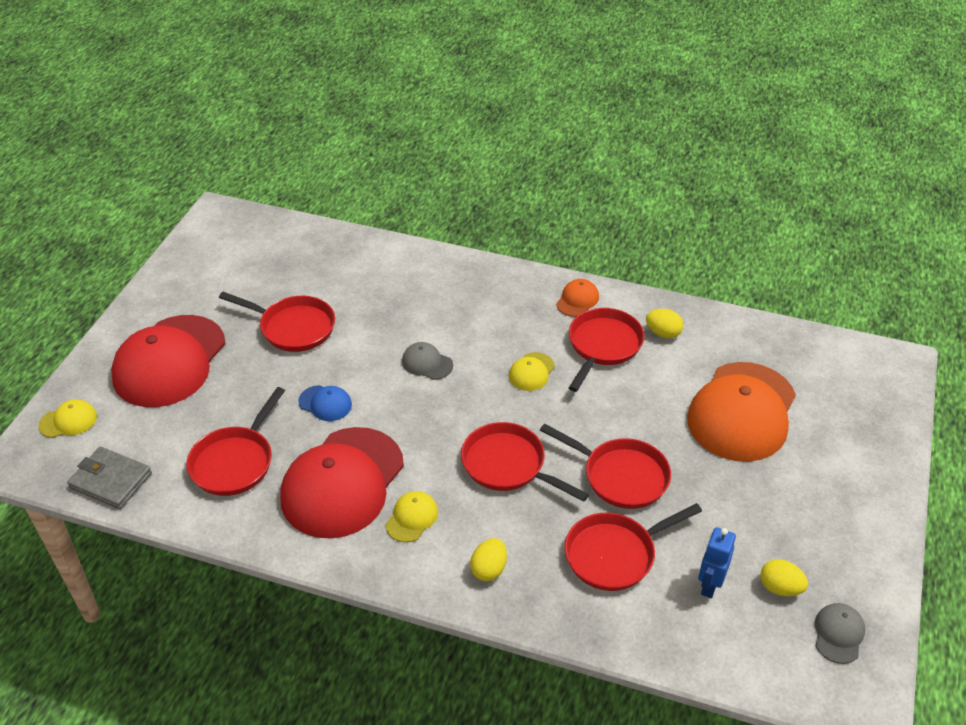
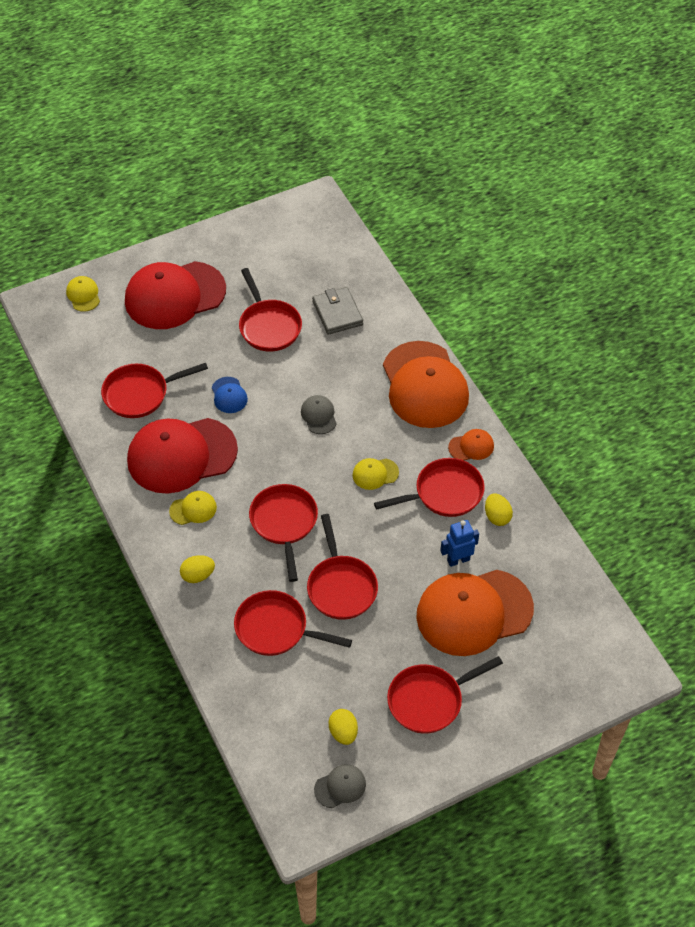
camera: 45 degrees right, 10 degrees up
(68, 421) = (83, 295): yellow cap -> yellow cap turned 135 degrees counterclockwise
(111, 480) = (67, 353): grey wallet -> grey wallet (337, 313)
(484, 283) = (424, 385): none -> orange cap
(709, 585) = (305, 694): blue robot -> blue robot (458, 560)
(803, 503) = (429, 700): none -> red pan

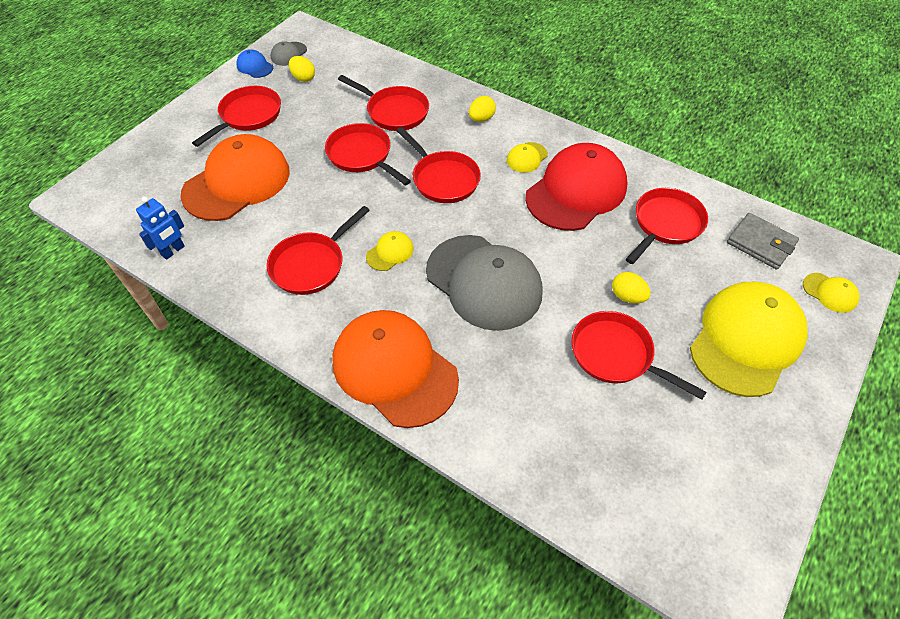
camera: 150 degrees right, 0 degrees up
(174, 295) = (746, 340): red cap -> yellow cap
(229, 395) = (586, 261): blue cap -> blue cap (255, 66)
(276, 629) = (394, 112): red pan -> red pan turned 45 degrees clockwise
(319, 415) = (484, 282): grey cap -> grey cap, size x2.39
(337, 313) = (556, 413): grey wallet -> grey wallet (760, 243)
(458, 560) = (269, 214): blue robot -> blue robot (173, 251)
(471, 446) = (305, 323): orange cap -> none
(497, 516) = (247, 266): yellow egg -> yellow egg (627, 296)

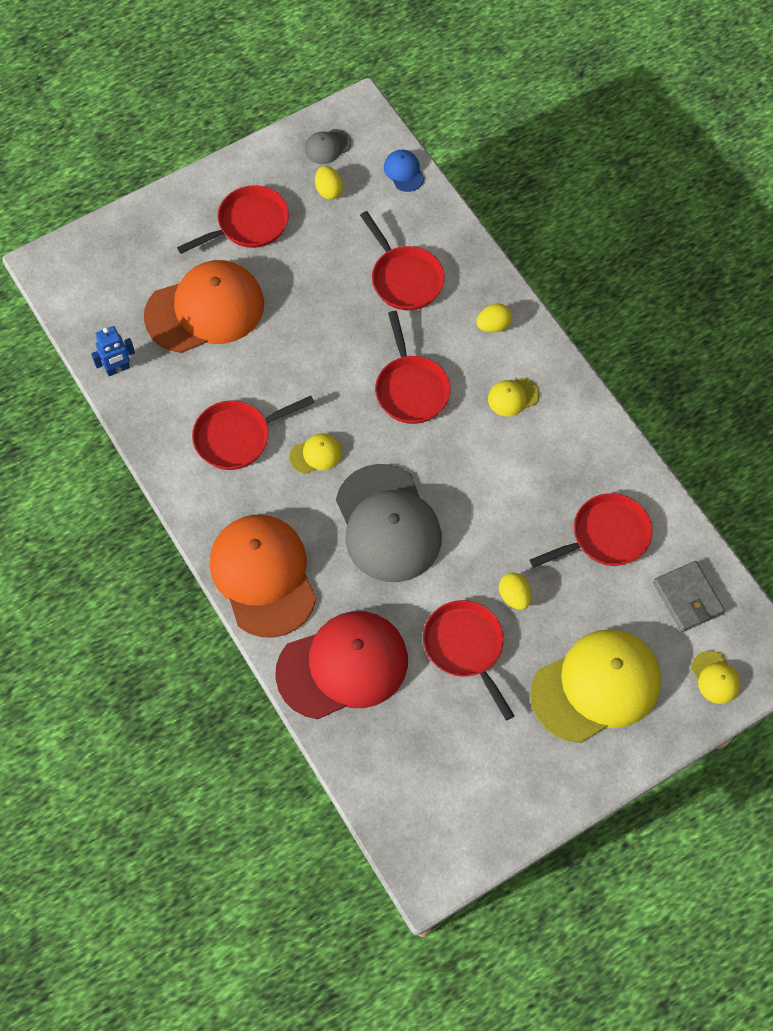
camera: 25 degrees right, 10 degrees up
(255, 66) = (283, 152): blue cap -> blue cap (404, 172)
(362, 155) = (343, 325): red pan -> none
(576, 191) = (539, 460): red cap -> red cap (343, 666)

